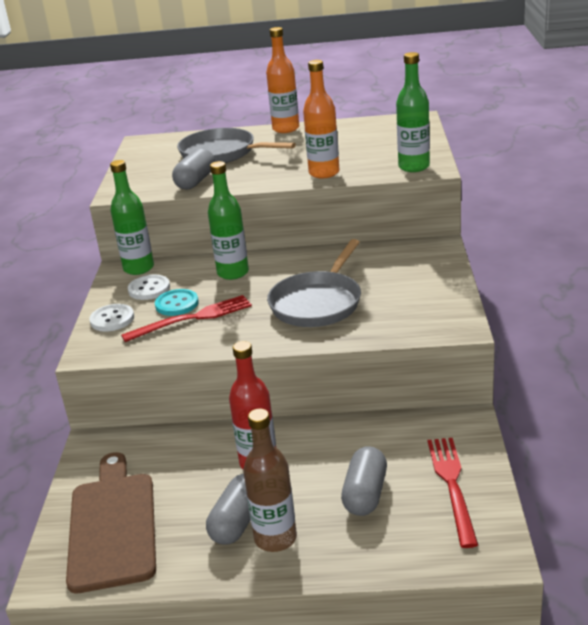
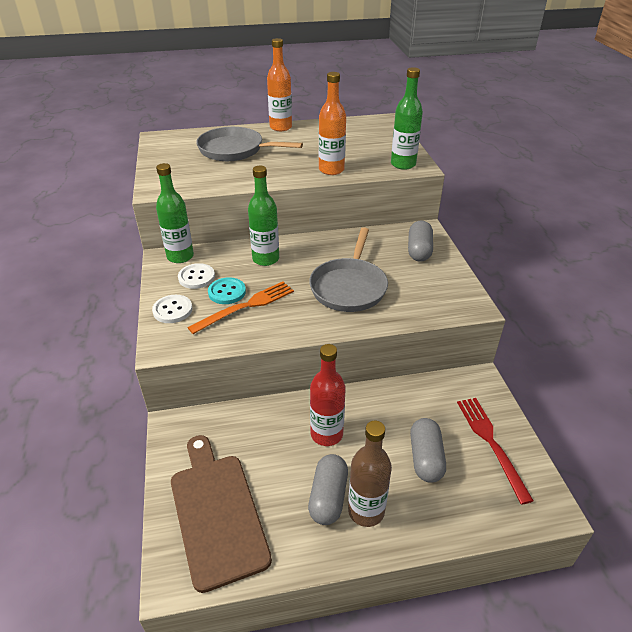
camera: 15 degrees left, 10 degrees up
(192, 318) = (246, 306): red fork -> orange fork
(195, 181) = (222, 177): grey capsule -> grey capsule (419, 250)

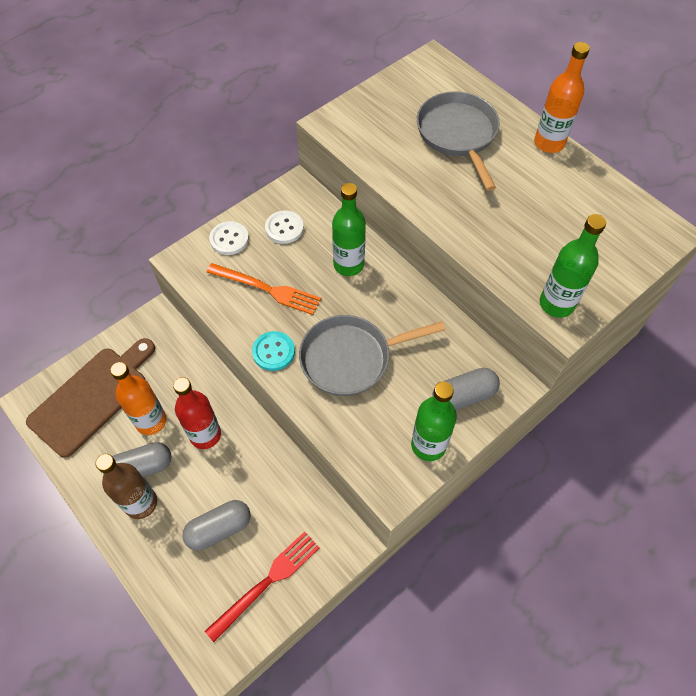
camera: 60 degrees right, 20 degrees up
(180, 256) = (306, 197): green bottle -> green bottle (428, 445)
(227, 292) = (278, 263): turquoise button -> turquoise button (273, 352)
(331, 170) = (484, 240): orange bottle -> orange bottle (151, 421)

